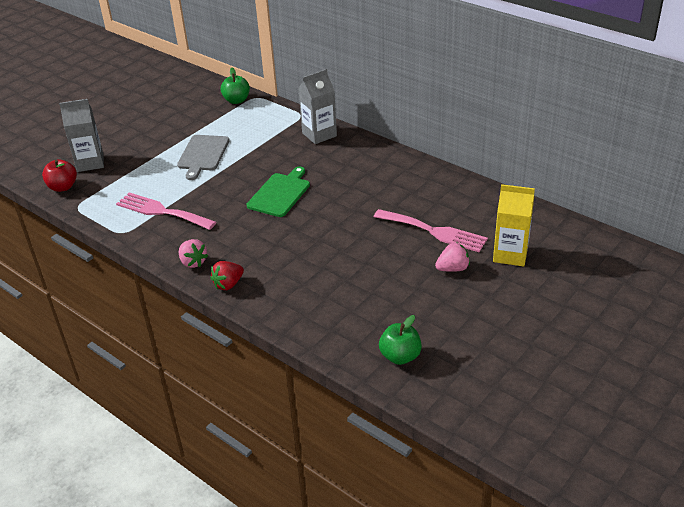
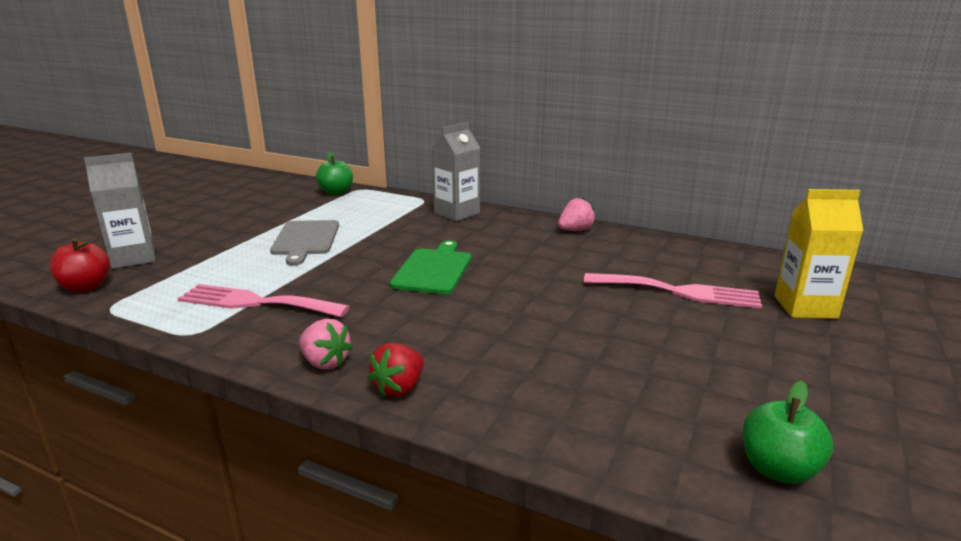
camera: 15 degrees left, 15 degrees down
(453, 268) = (744, 331): pink strawberry -> pink strawberry (575, 230)

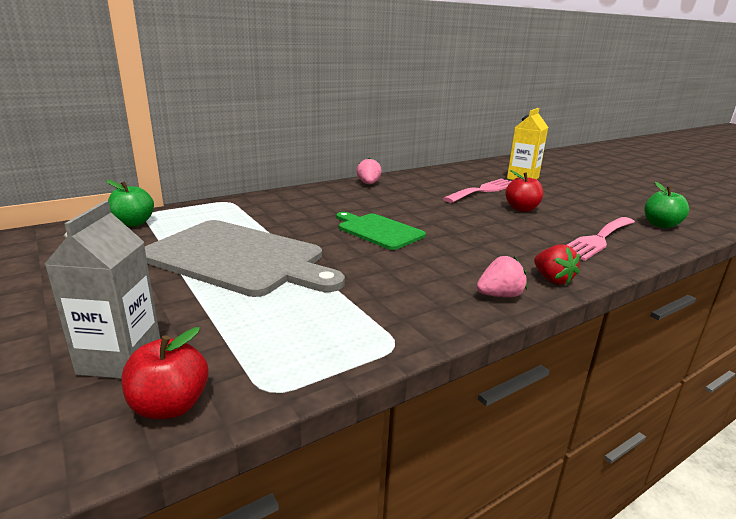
camera: 60 degrees left, 0 degrees up
(256, 302) = (359, 304): pink fork -> pink fork (598, 239)
(305, 239) = (238, 258): grey cutting board -> grey cutting board, size x1.77
(457, 213) = (280, 200): grey carton -> none
(641, 330) = (522, 209): none -> red apple

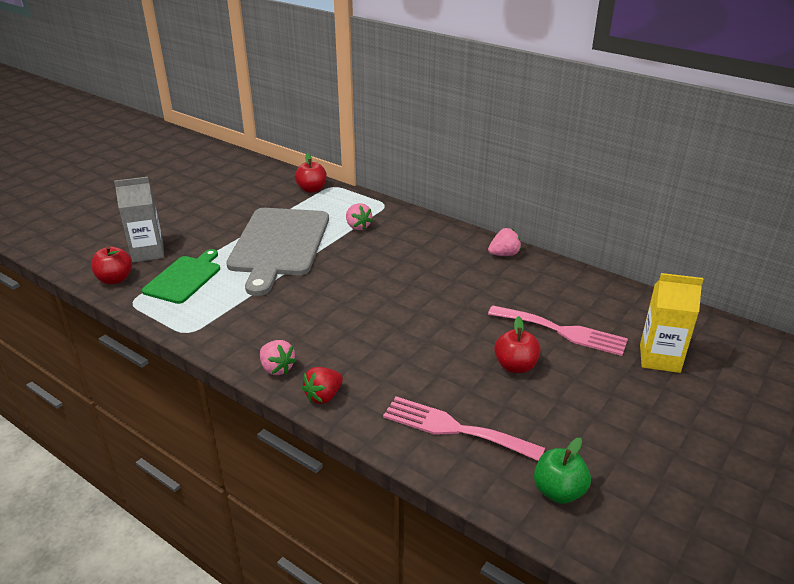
camera: 70 degrees right, 10 degrees up
(133, 223) = (311, 189): green apple -> red apple
(254, 218) = (358, 226): none -> pink strawberry
(378, 230) = (373, 287): green cutting board -> green cutting board (184, 278)

